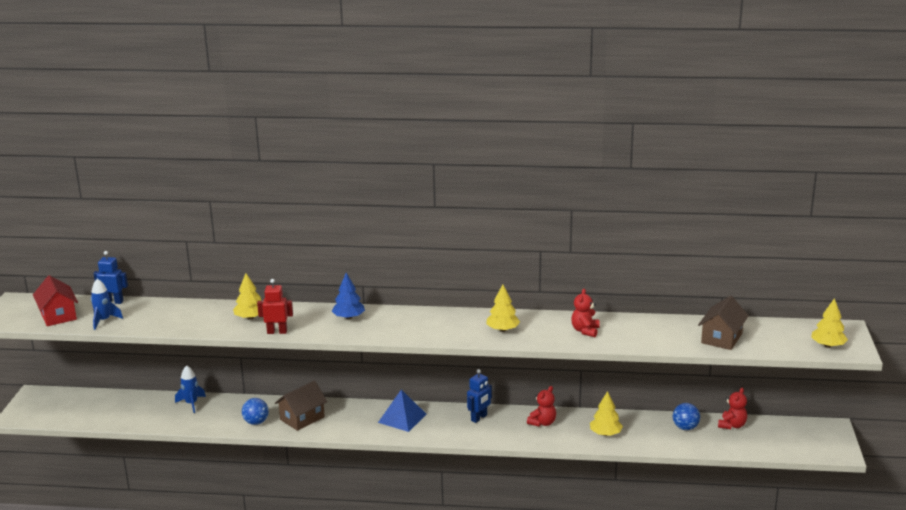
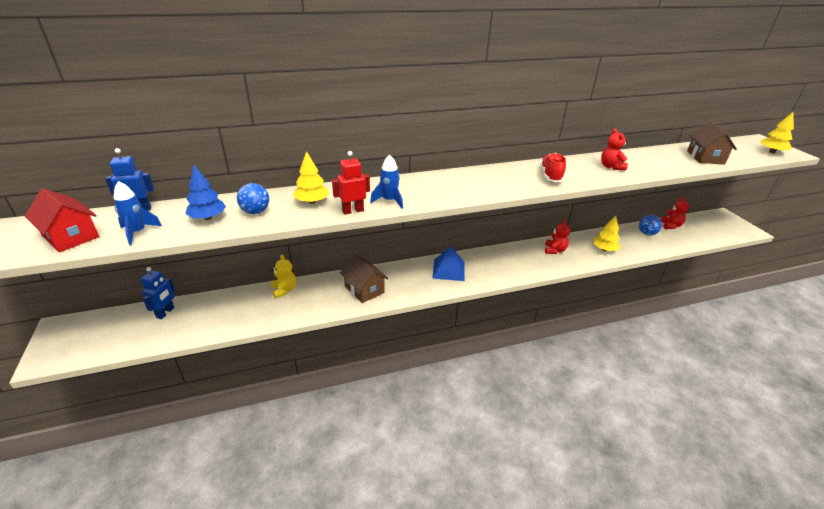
camera: 25 degrees left, 10 degrees up
(191, 404) = (247, 298): blue rocket -> blue rocket (389, 201)
(228, 403) = (284, 290): none -> yellow teddy bear
(256, 422) = (324, 303): blue ball -> blue ball (255, 212)
(302, 418) = (364, 289): brown house -> brown house turned 60 degrees counterclockwise
(349, 317) = (409, 186): blue tree -> blue tree (208, 217)
(479, 418) = (506, 256): blue robot -> blue robot (165, 313)
(502, 330) = (550, 176): yellow tree -> red shoe

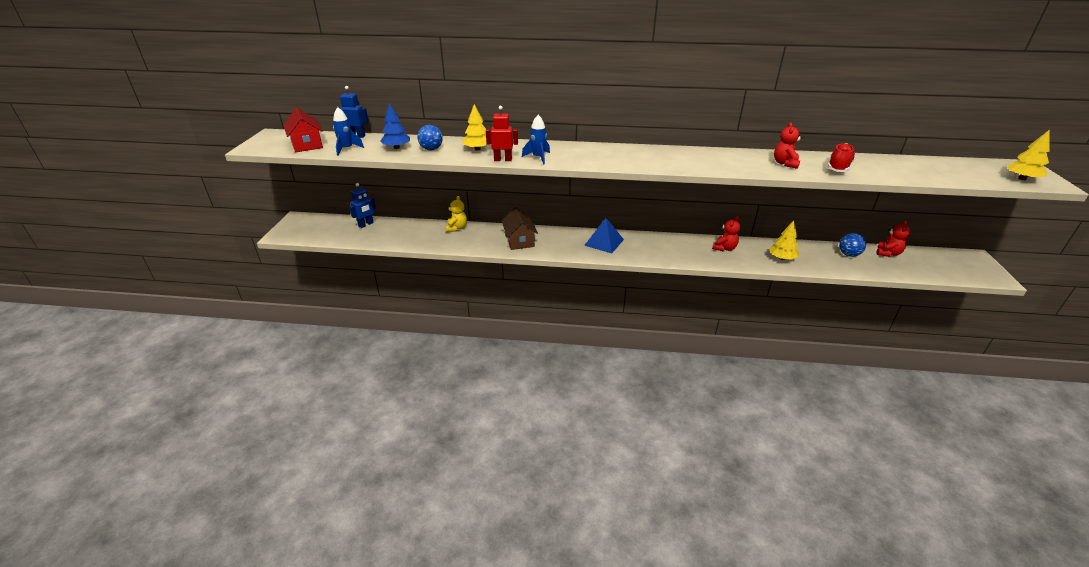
camera: 25 degrees right, 0 degrees up
(550, 176) = (708, 161): red shoe -> red shoe (838, 167)
(705, 157) = (916, 171): brown house -> none

